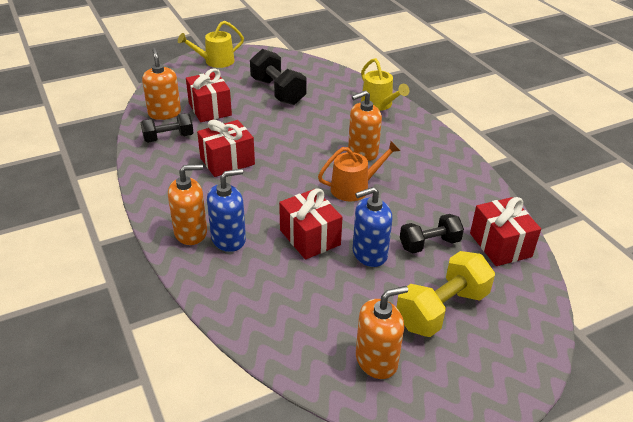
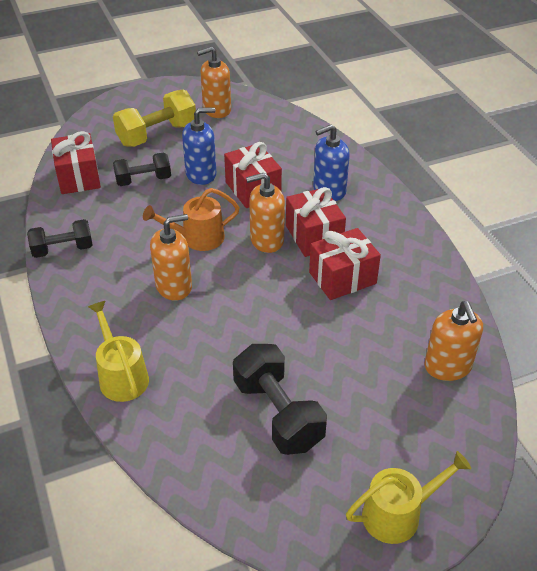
camera: 175 degrees left, 5 degrees up
(168, 138) = (426, 318): black dumbbell -> black dumbbell (63, 249)
(191, 232) = (366, 197): orange soap dispenser -> orange soap dispenser (266, 240)
(210, 109) = (382, 373): red gift -> red gift (314, 236)

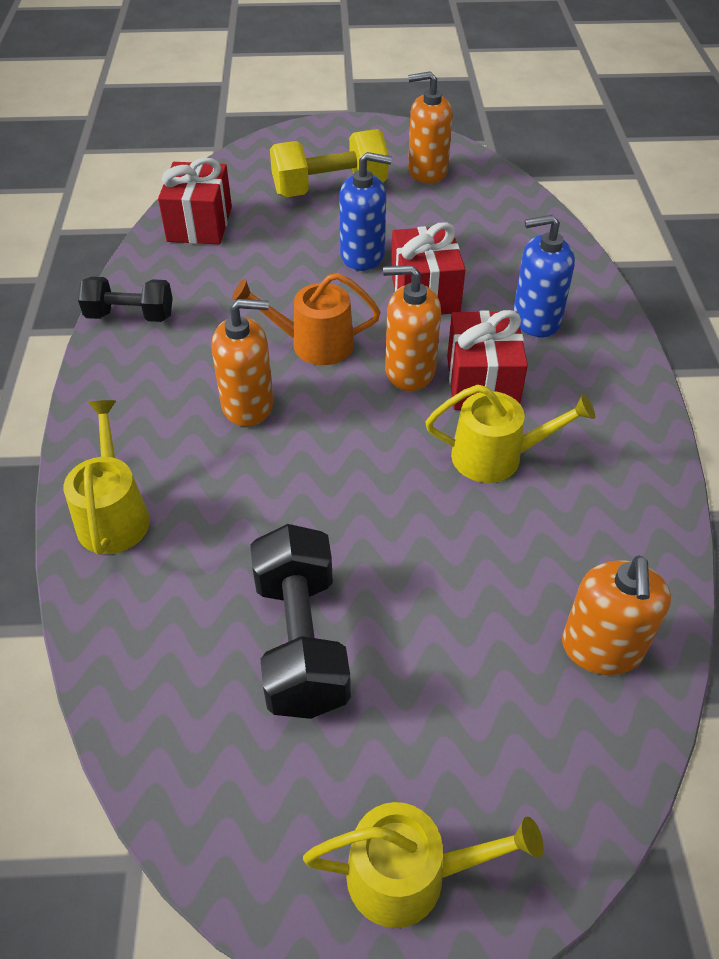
camera: 20 degrees right, 5 degrees up
(143, 180) = (281, 246): black dumbbell -> none
(342, 278) = (496, 457): red gift -> yellow watering can

